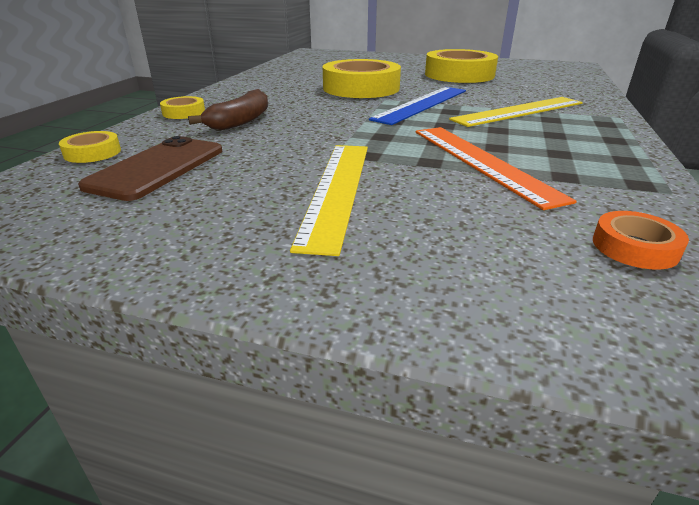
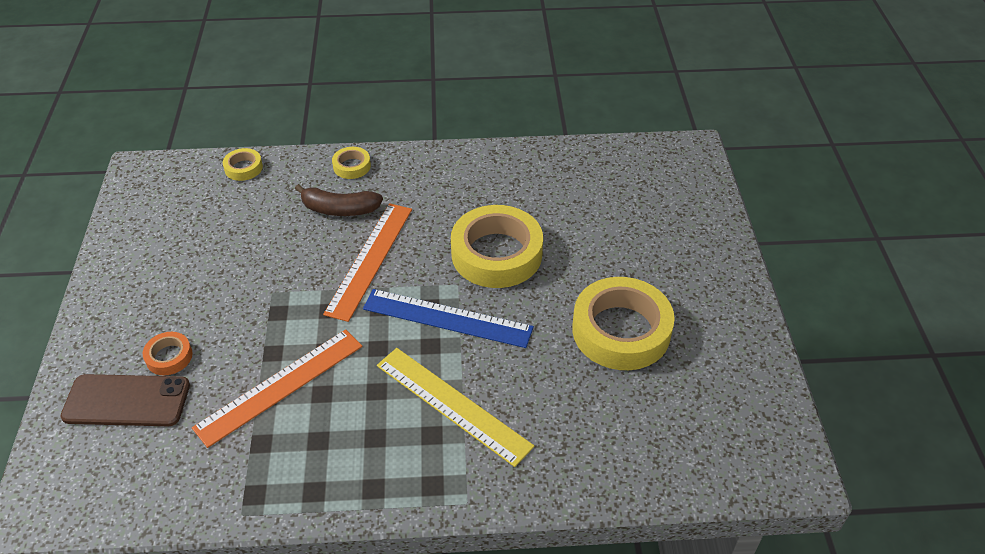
camera: 70 degrees right, 15 degrees up
(157, 168) = (224, 211): brown phone -> brown phone (127, 401)
(326, 118) = (369, 259): none -> orange ruler
(336, 189) = (206, 312): yellow ruler -> none
(634, 247) = (145, 476): orange tape -> orange tape (169, 357)

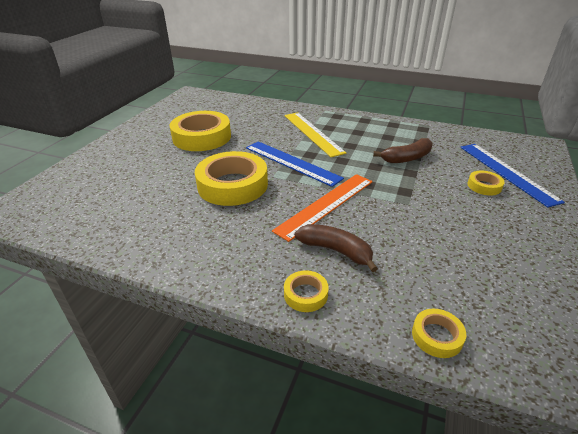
camera: 155 degrees left, 10 degrees down
(127, 401) = (507, 172): brown phone -> blue ruler
(169, 357) = (484, 186): orange tape -> yellow tape
(280, 386) = (406, 158): orange ruler -> brown banana

